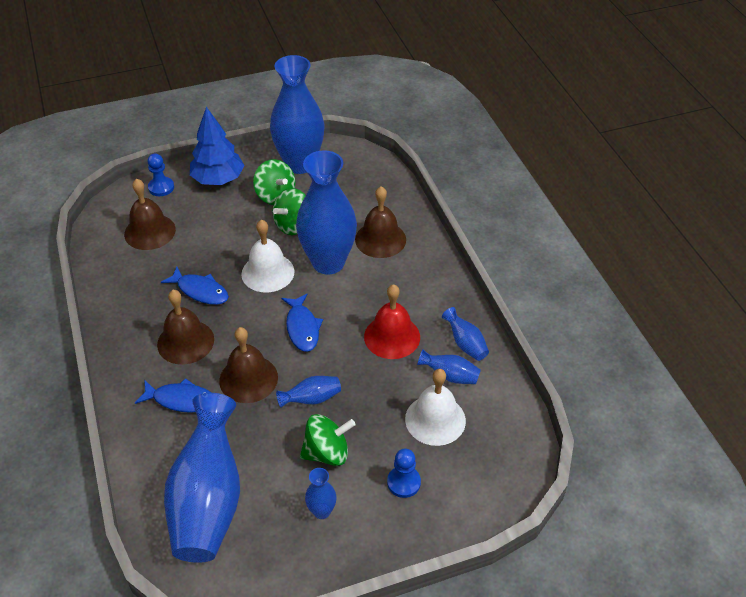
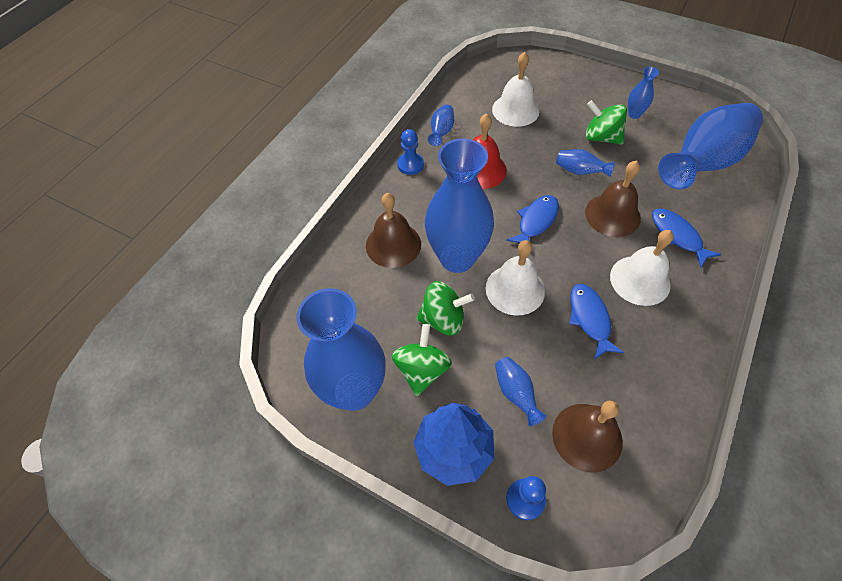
camera: 130 degrees left, 10 degrees up
(185, 342) = (640, 280): brown bell -> white bell
(403, 482) = (571, 96): blue pawn -> blue pawn (410, 165)
(450, 376) = (476, 123): blue vase -> blue vase (515, 393)

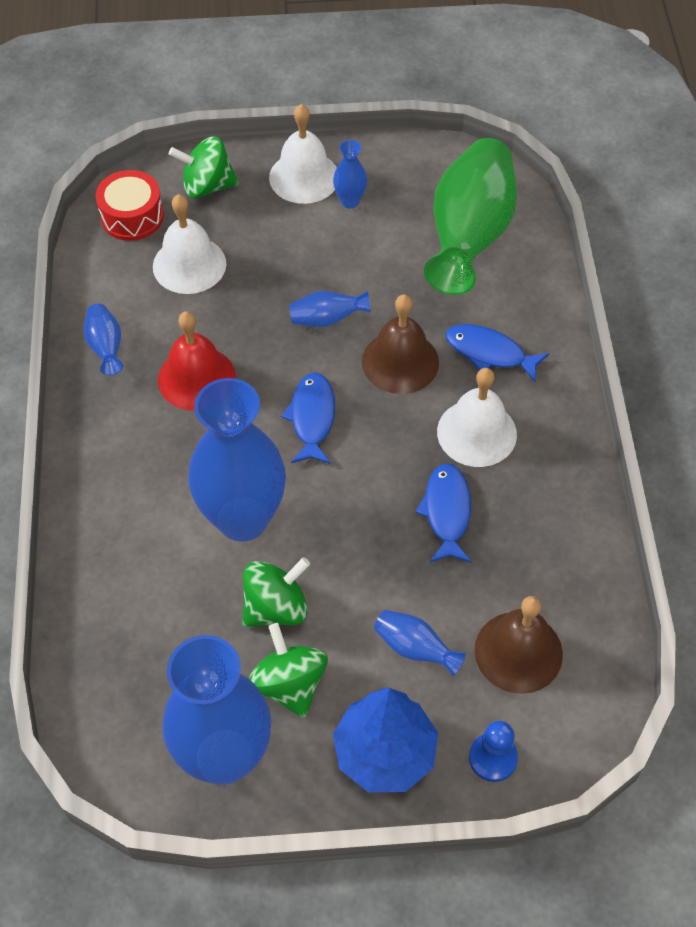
camera: 35 degrees left, 0 degrees up
(393, 244) = (147, 544): brown bell -> none
(410, 165) = (94, 417): blue pawn -> none
(499, 74) = (132, 216): none -> red drum
(515, 289) = (339, 522): white bell -> white bell (304, 177)
(590, 319) = (447, 512): blue fish -> blue fish turned 45 degrees clockwise
(601, 137) = (326, 256): green spinning top -> green spinning top (207, 186)
(703, 163) = (469, 236): blue vase -> green vase

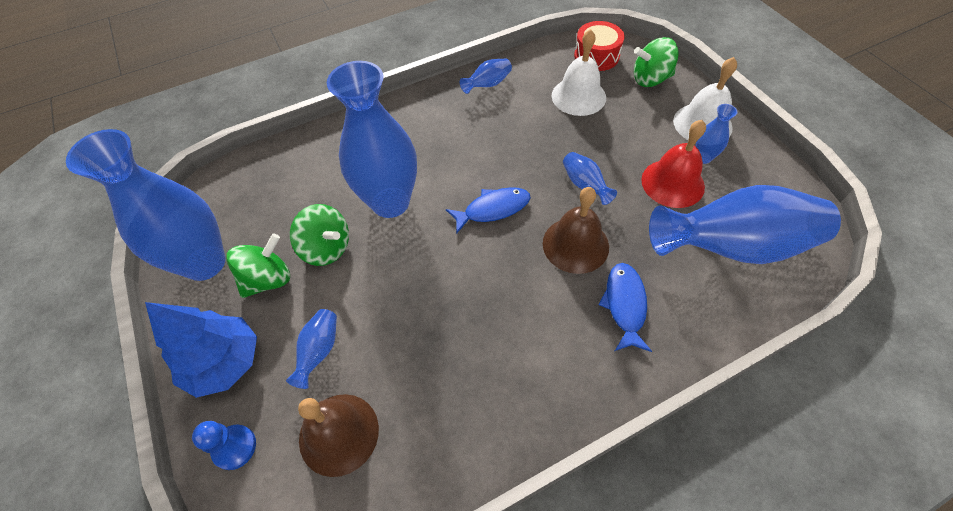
camera: 70 degrees right, 0 degrees up
(196, 378) = (490, 135): red bell -> red bell (672, 183)
(207, 186) = (650, 79): green spinning top -> green spinning top turned 75 degrees counterclockwise
(447, 512) = (451, 329): blue fish -> none
(469, 236) = (733, 246): green vase -> blue vase
(476, 432) = (539, 323): white bell -> none

